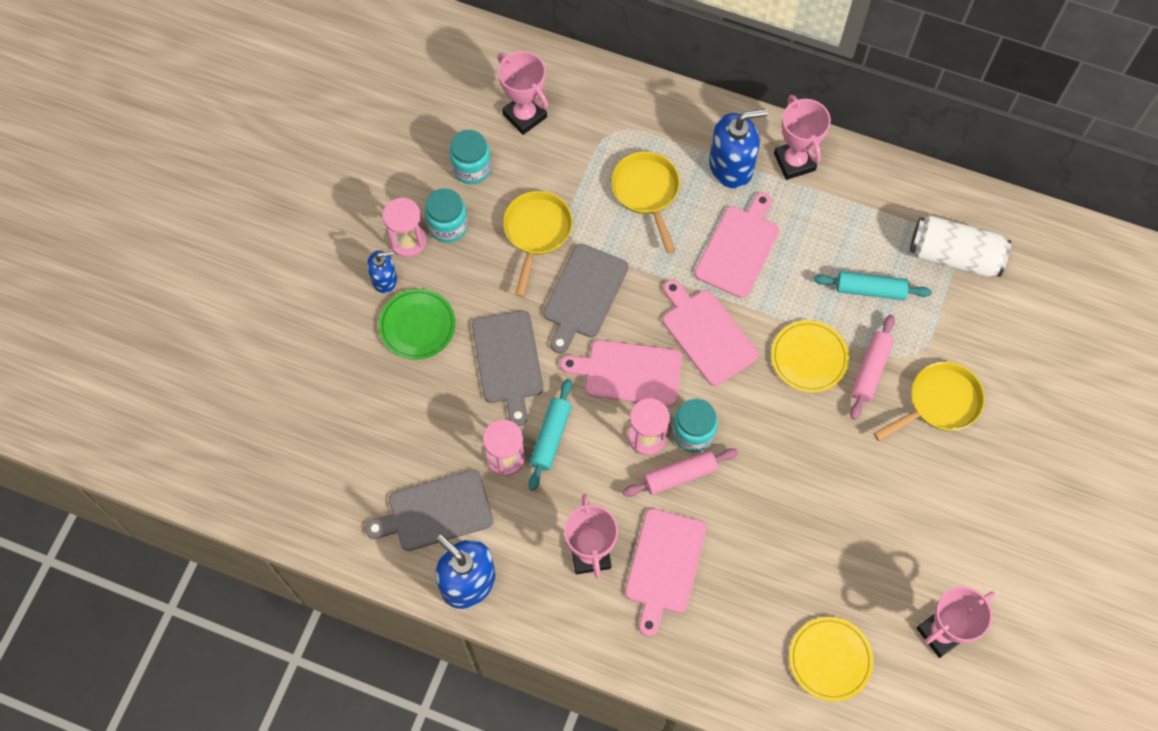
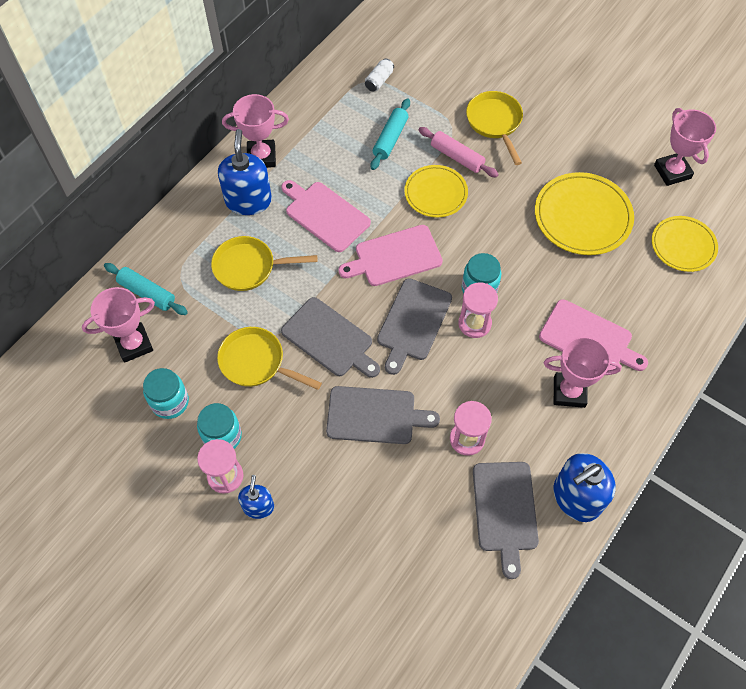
camera: 75 degrees left, 5 degrees down
(417, 325) = (316, 486): green plate -> none
(551, 437) = (456, 397): turquoise rolling pin -> turquoise rolling pin (147, 293)
(629, 372) = (413, 322): pink cutting board -> grey cutting board
(679, 475) = (514, 308): pink rolling pin -> none
(833, 531) = (582, 216): none -> yellow plate
(954, 256) = (379, 80): white can -> white can, size x0.48

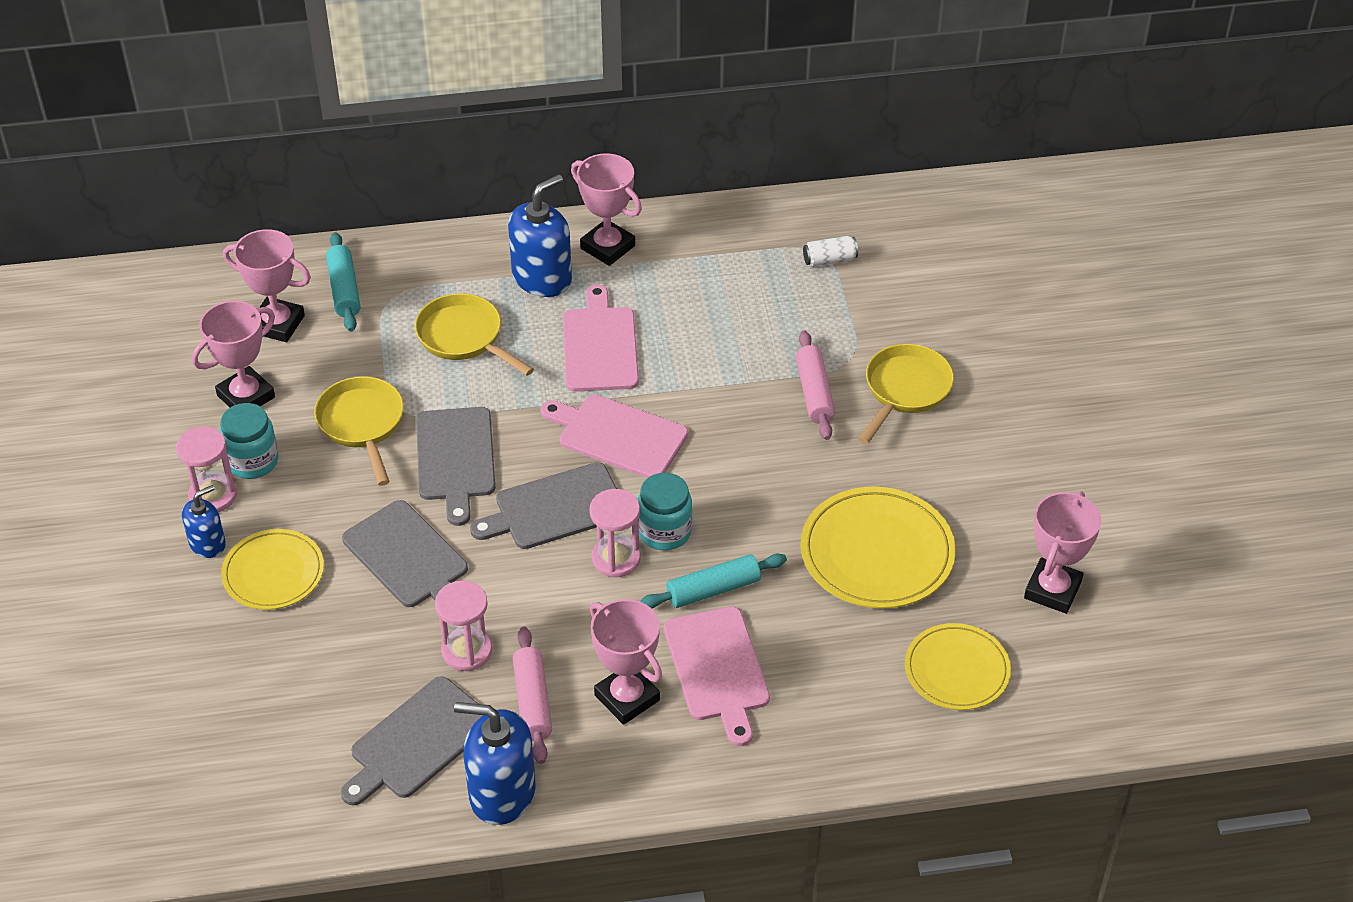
camera: 45 degrees right, 15 degrees down
(170, 402) = (246, 396): turquoise jar -> pink trophy
(390, 139) = (765, 324): turquoise rolling pin -> turquoise rolling pin (713, 590)
(435, 193) = (742, 410): yellow plate -> yellow plate (273, 573)
(530, 436) = (532, 702): none -> pink rolling pin

